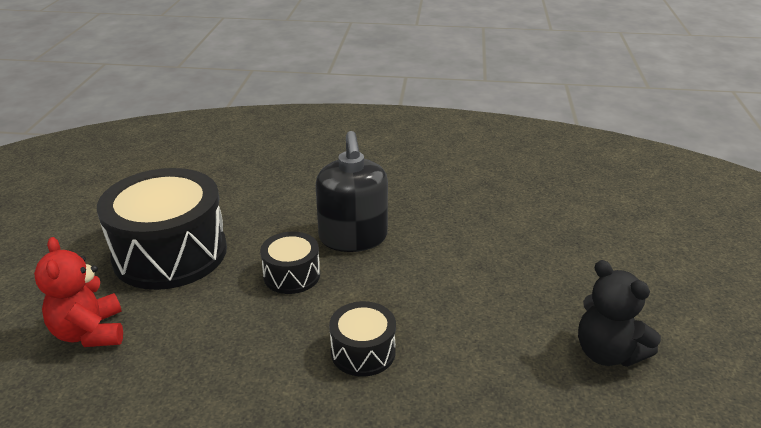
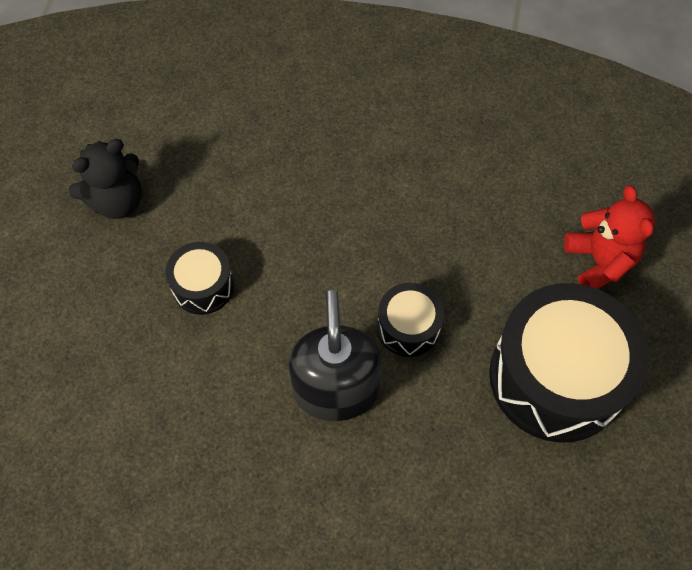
camera: 175 degrees left, 30 degrees up
(363, 352) = (337, 219): black drum -> black drum (203, 286)
(607, 353) = (117, 201): black teddy bear -> black teddy bear turned 90 degrees clockwise

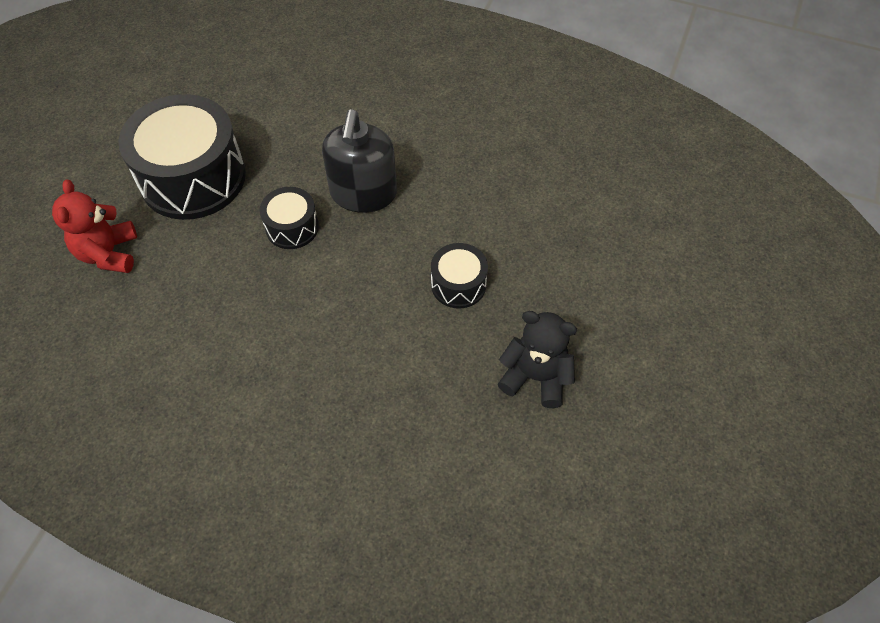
camera: 170 degrees left, 5 degrees down
(117, 201) = (535, 377): black teddy bear -> black teddy bear turned 45 degrees clockwise

